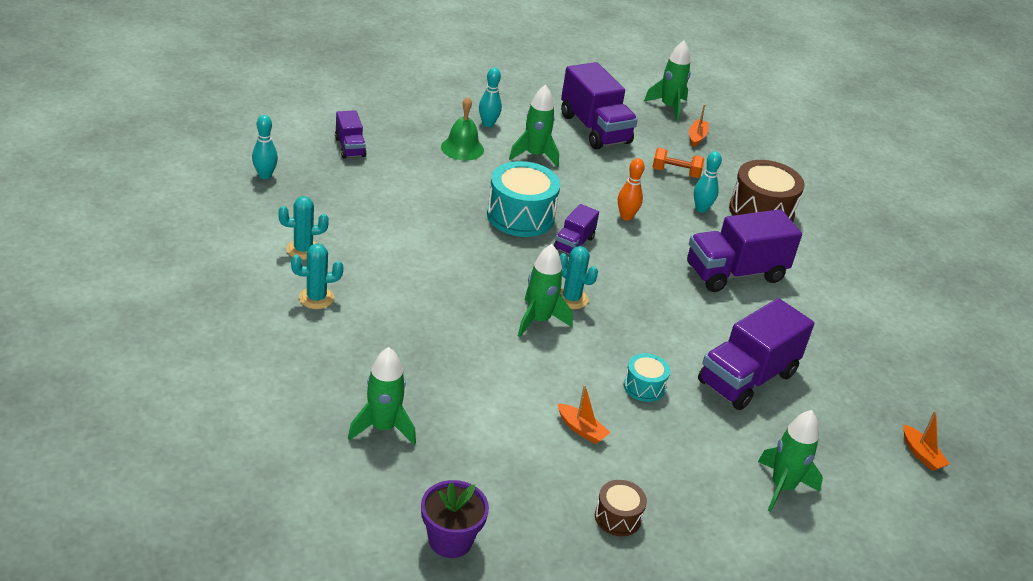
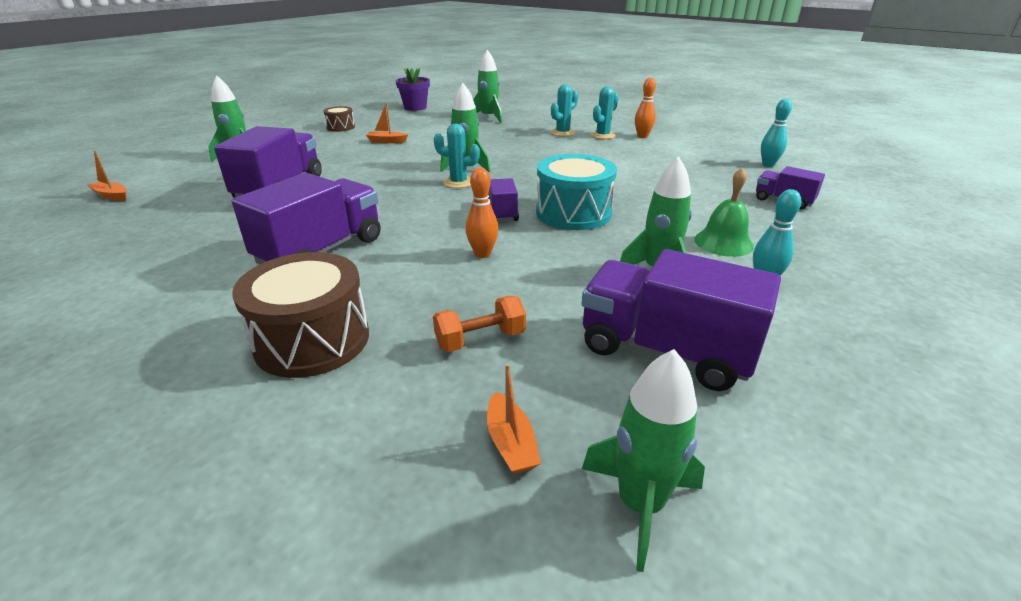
camera: 150 degrees right, 5 degrees down
(278, 272) = (642, 136): none -> orange bowling pin
(303, 249) = (655, 146): turquoise cactus -> turquoise cactus (562, 133)
(644, 387) = (361, 164): turquoise drum -> none
(701, 209) = (404, 303): turquoise bowling pin -> none

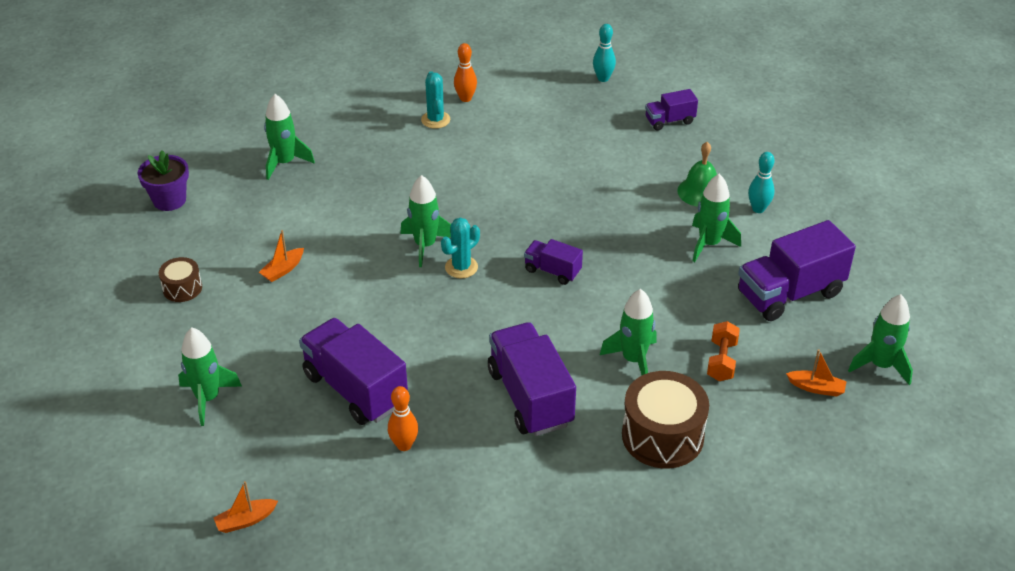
camera: 55 degrees left, 10 degrees up
(424, 284) = (633, 360): none -> green rocket
(482, 254) = (613, 313): orange bowling pin -> orange bowling pin (404, 445)
(562, 133) = (398, 139): turquoise cactus -> none
(573, 213) = (589, 233): turquoise drum -> none

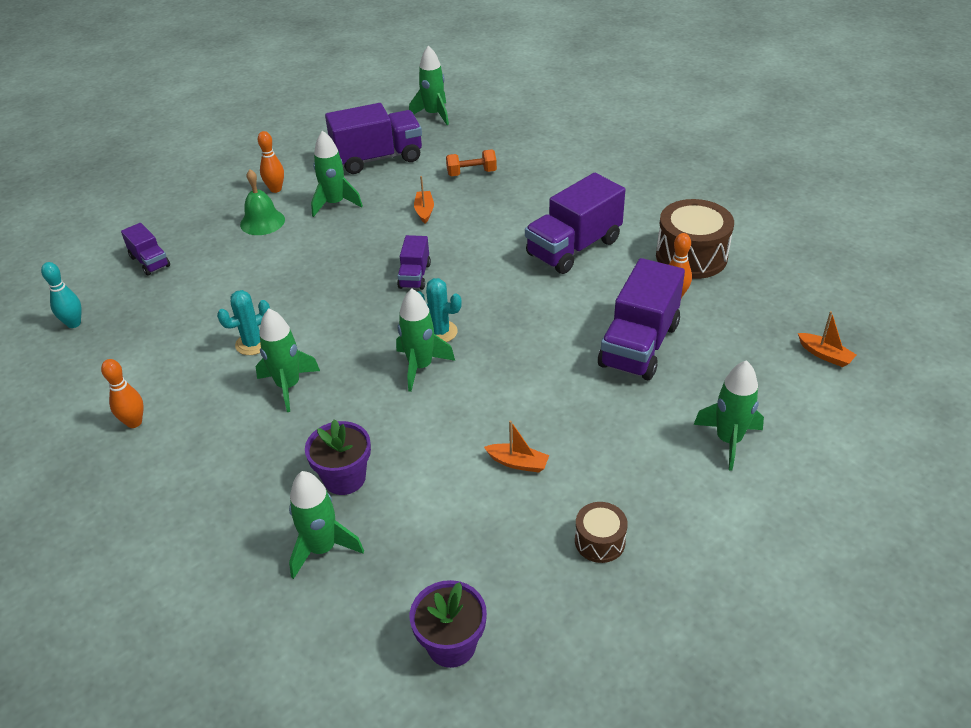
camera: 110 degrees left, 0 degrees up
(337, 183) = (344, 478): none -> purple flower pot
(435, 120) = (187, 434): turquoise cactus -> turquoise cactus (253, 344)
(633, 360) = (497, 210): green rocket -> green rocket (288, 386)
(662, 436) = (565, 182): brown drum -> brown drum (691, 256)
(758, 209) = (275, 189): turquoise bowling pin -> orange bowling pin
(790, 293) = (378, 158): purple truck -> purple truck turned 60 degrees counterclockwise
(816, 388) = (472, 133): orange boat -> orange boat (424, 211)

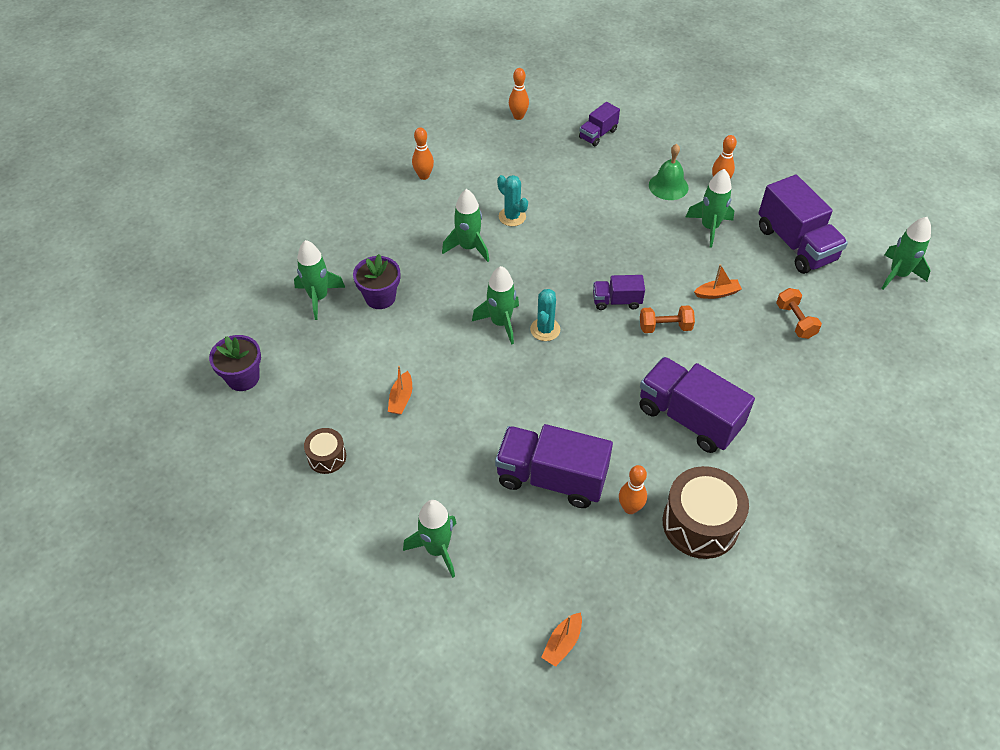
camera: 80 degrees right, 10 degrees up
(74, 323) = (518, 116): turquoise bowling pin -> orange bowling pin
(459, 248) = (665, 327): none -> orange dumbbell

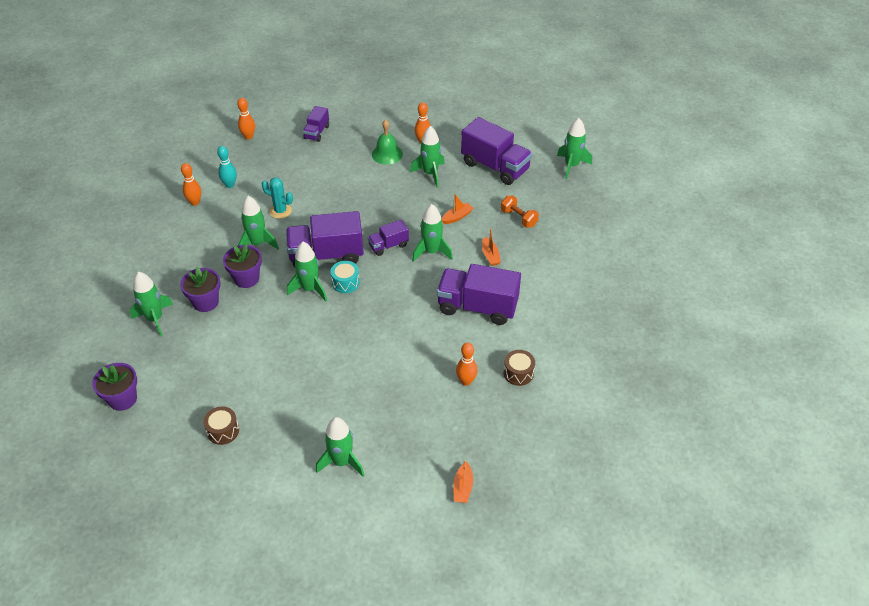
camera: 25 degrees left, 5 degrees down
(401, 398) = (260, 368): orange boat -> orange boat (490, 255)
(437, 285) = (246, 278): none -> purple flower pot
(471, 167) = (230, 185): none -> turquoise bowling pin
(545, 329) = (345, 282): turquoise cactus -> turquoise drum
(551, 478) = (401, 382): purple truck -> purple truck (326, 255)
(665, 327) = (431, 252): orange dumbbell -> green rocket
(700, 523) = (518, 373): brown drum -> brown drum, size x0.53

